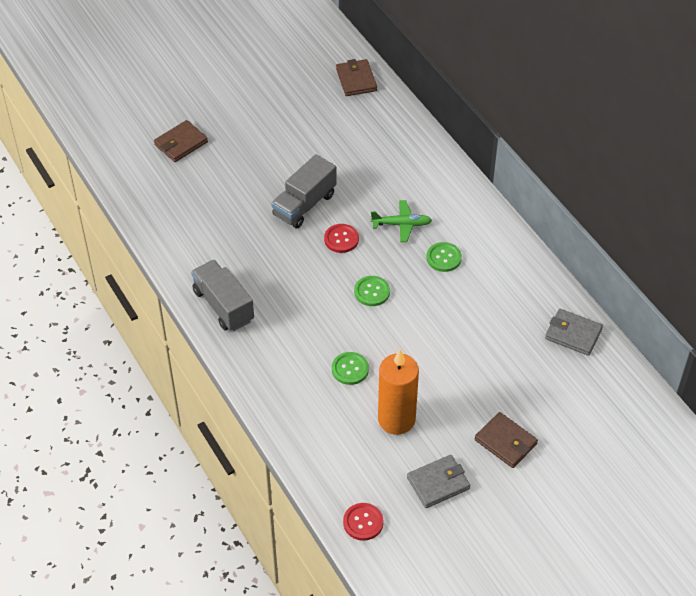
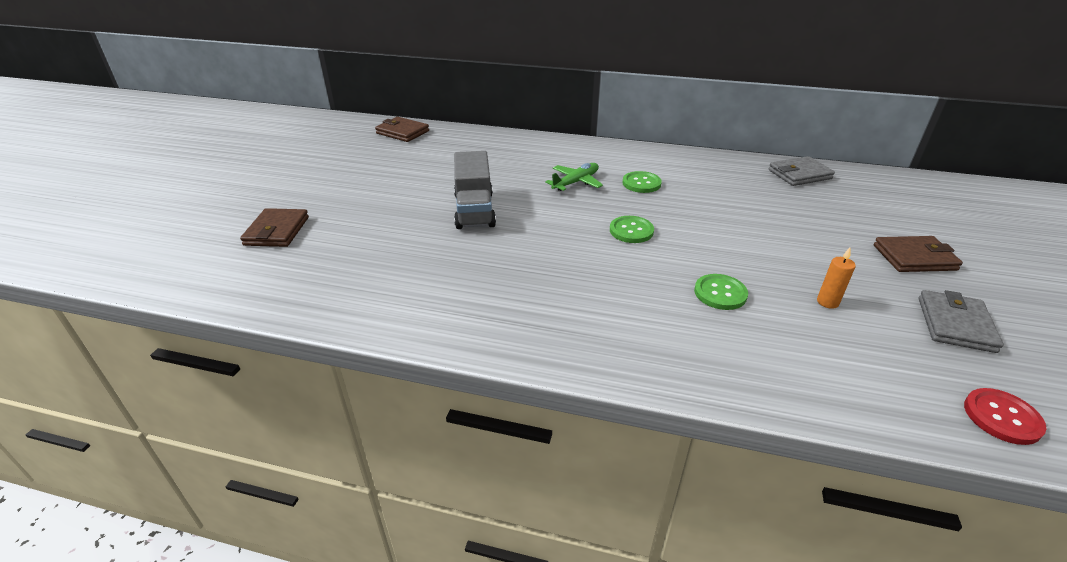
camera: 45 degrees left, 15 degrees down
(223, 306) = (515, 326): grey truck -> none
(341, 239) = (545, 214): red button -> none
(396, 419) = (827, 302): orange candle -> orange candle, size x0.41

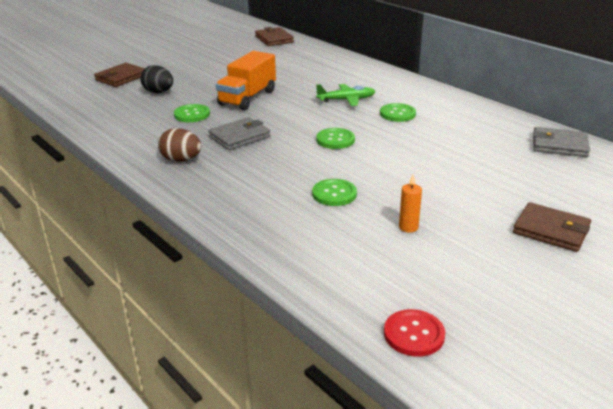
camera: 35 degrees right, 5 degrees down
(357, 236) = (158, 92): none -> black egg
(441, 252) = (192, 114): none -> green button
(474, 210) = (247, 98): grey truck -> orange truck
(515, 317) = (181, 160): none -> brown egg
(955, 324) = (493, 278): grey wallet -> grey wallet (239, 137)

